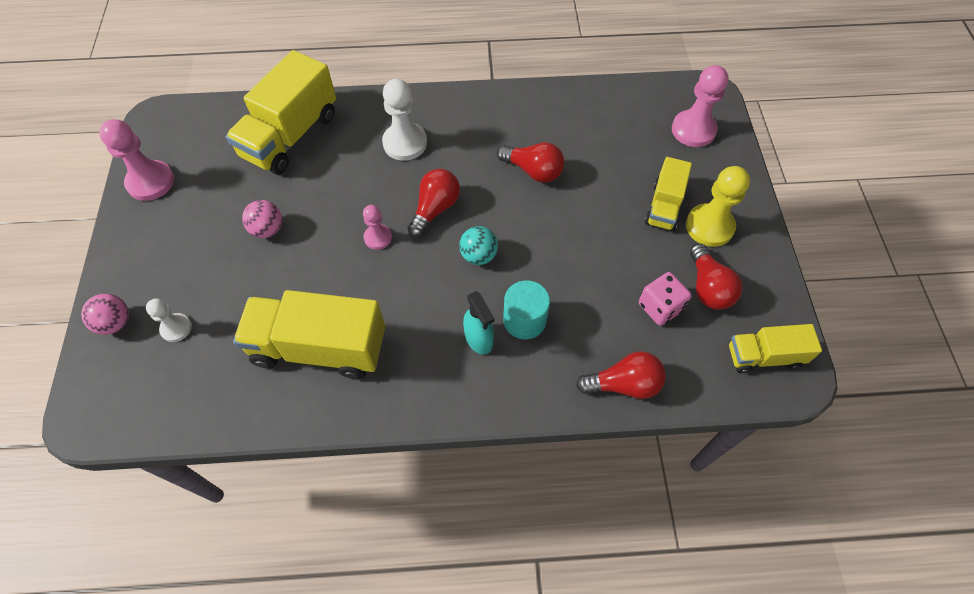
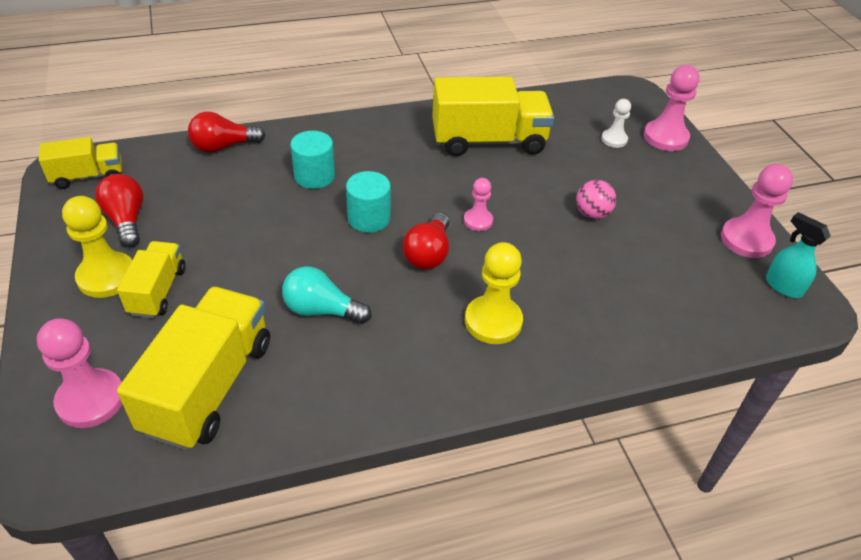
camera: 165 degrees right, 15 degrees down
(115, 323) = (665, 137): pink ball -> pink pawn
(290, 136) = (638, 310): yellow truck -> yellow truck (209, 386)
(405, 143) = (493, 321): white pawn -> yellow pawn
(478, 255) = (369, 218): turquoise ball -> turquoise cylinder
(479, 339) = (354, 160): turquoise spray bottle -> turquoise spray bottle (783, 286)
(533, 171) = (321, 310): red light bulb -> turquoise light bulb
(660, 307) = (181, 199): pink dice -> none

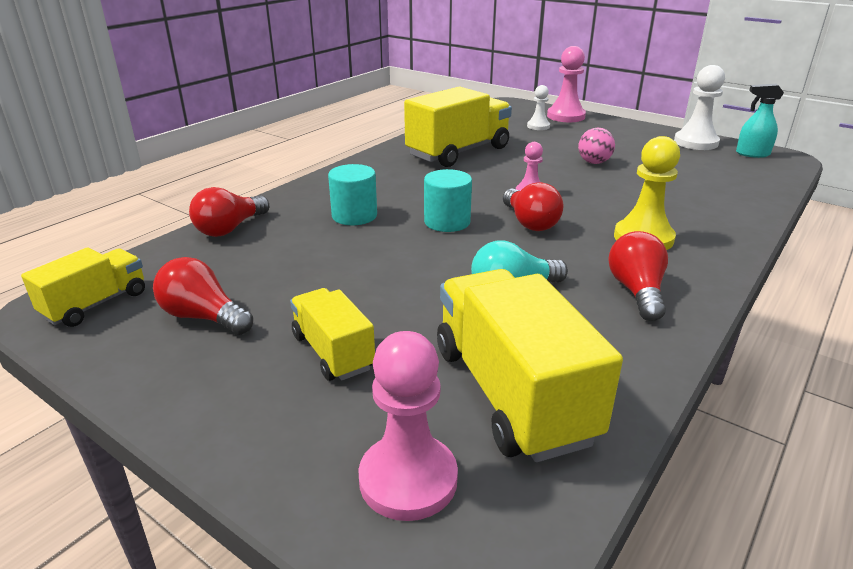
camera: 35 degrees left, 15 degrees down
(107, 276) = (252, 369): yellow pawn -> none
(403, 366) = (636, 291): none -> red light bulb
(746, 240) = (695, 142): pink pawn -> white pawn

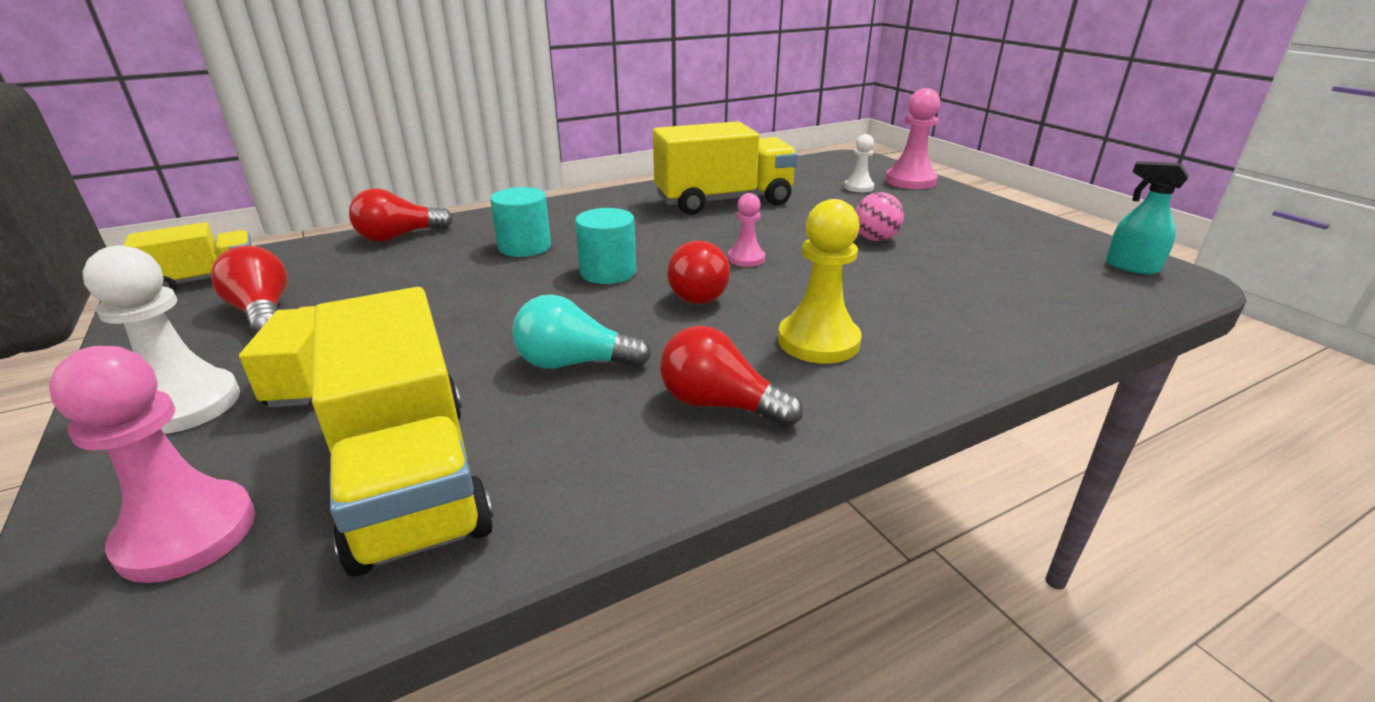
camera: 25 degrees right, 0 degrees up
(512, 393) = (412, 478): yellow truck -> yellow truck turned 150 degrees clockwise
(636, 291) = (719, 404): red light bulb -> red light bulb turned 90 degrees counterclockwise
(695, 142) = (1057, 238): white pawn -> white pawn (186, 404)

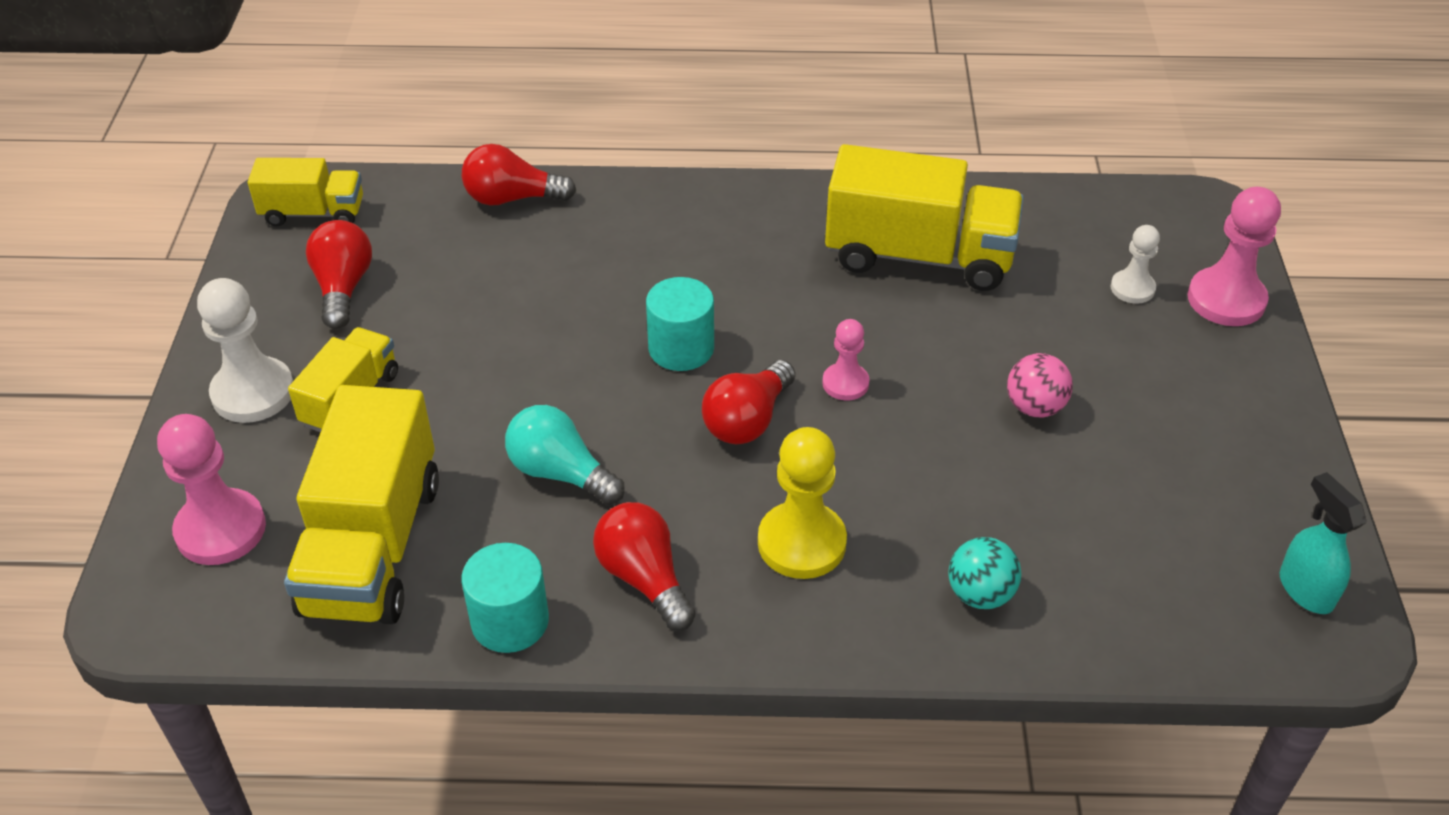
camera: 30 degrees right, 15 degrees up
(525, 247) = (626, 267): turquoise cylinder -> turquoise cylinder (510, 621)
(972, 327) = (980, 594): none -> turquoise ball

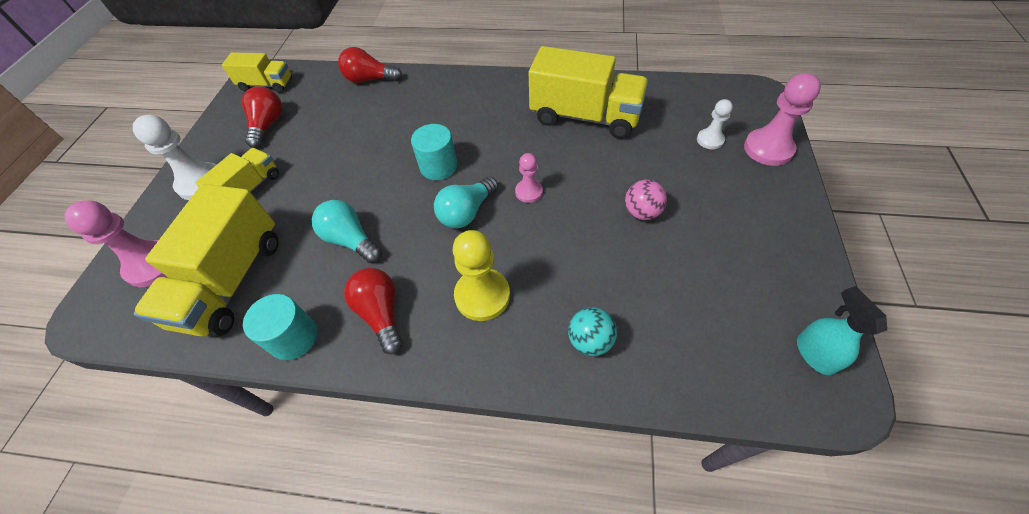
camera: 10 degrees right, 10 degrees up
(747, 420) = (466, 212): red light bulb -> turquoise light bulb

